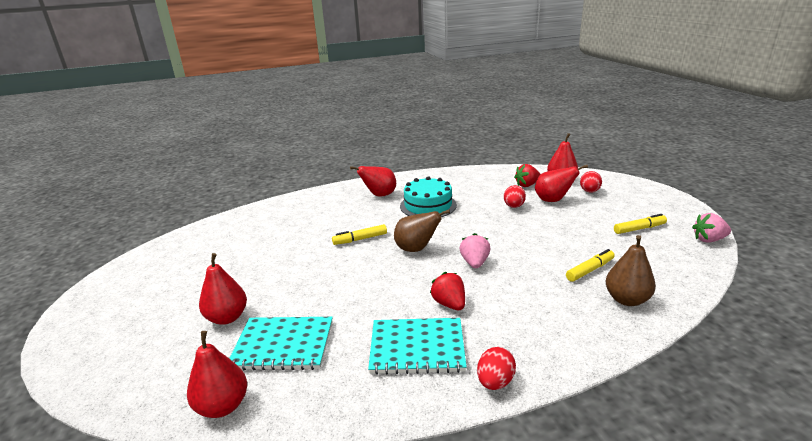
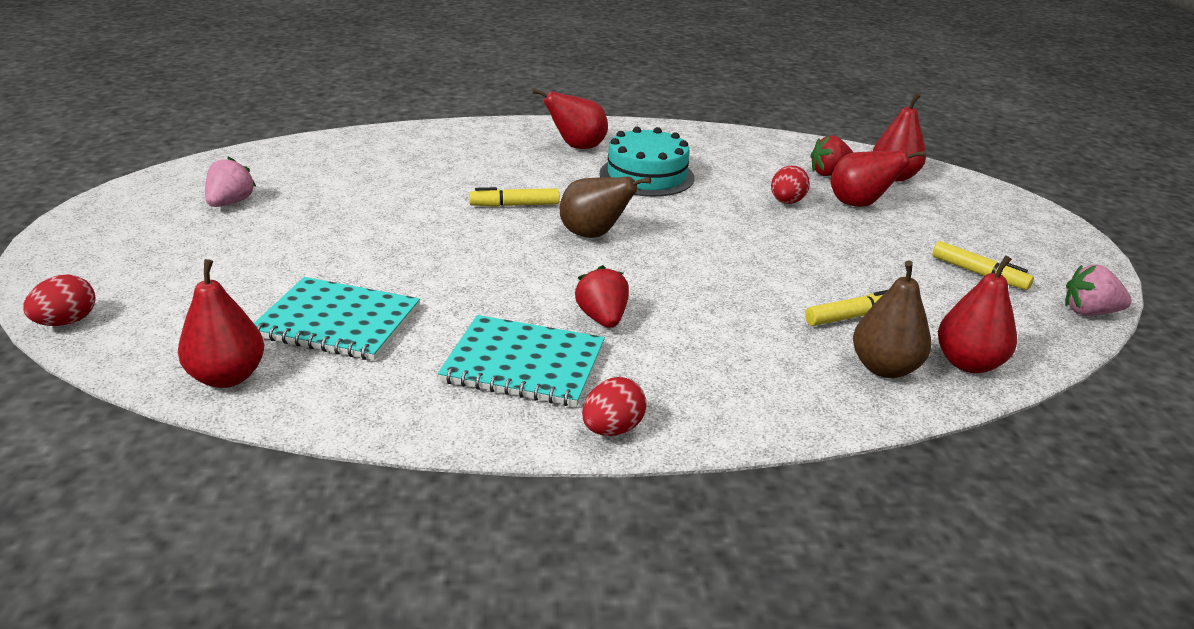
camera: 10 degrees right, 5 degrees up
(227, 318) = (276, 272): red pear -> red pear (968, 363)
(474, 263) = (673, 271): pink strawberry -> pink strawberry (230, 203)
(589, 191) = (931, 202): red egg -> red egg (67, 322)
(639, 229) = (979, 273): yellow marker -> yellow marker turned 45 degrees clockwise

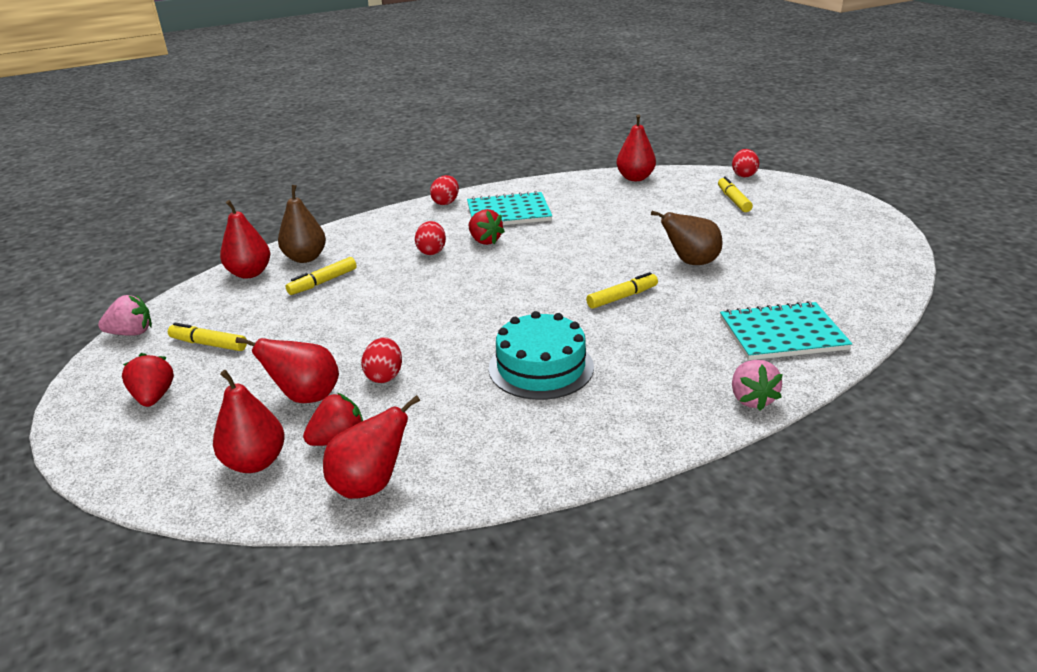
camera: 160 degrees right, 0 degrees up
(186, 280) = (733, 200): none -> yellow marker
(230, 203) = (812, 241): pink strawberry -> pink strawberry (751, 399)
(338, 322) = (623, 205): turquoise notebook -> turquoise notebook (782, 334)
(577, 147) = (647, 387): red pear -> red pear (370, 485)
(594, 235) = (536, 290): brown pear -> brown pear (690, 262)
(688, 323) = (431, 251): none -> red egg
(1009, 237) = (154, 397): none -> red strawberry

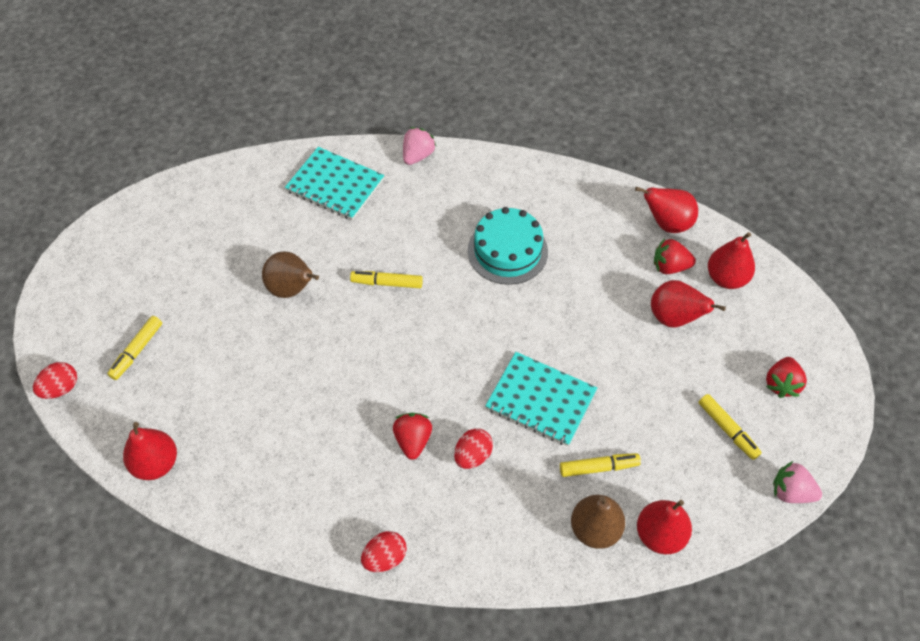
camera: 145 degrees left, 25 degrees up
(384, 376) = (612, 306): red egg -> none
(508, 212) = (345, 482): turquoise notebook -> turquoise notebook (541, 400)

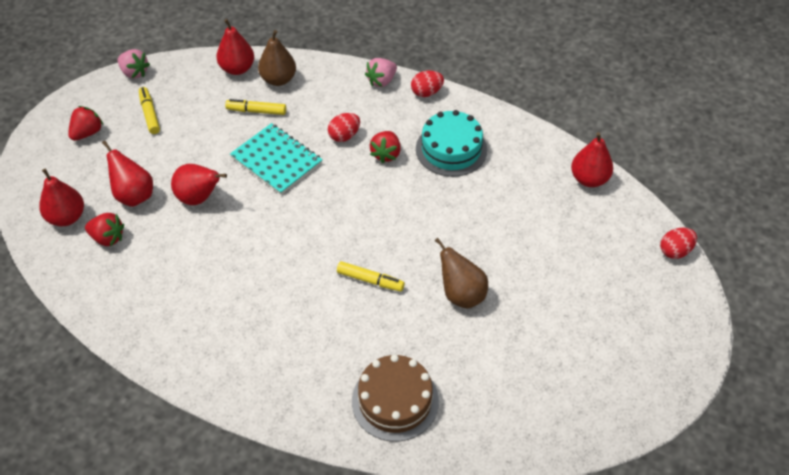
camera: 165 degrees left, 5 degrees down
(137, 351) = (609, 268): yellow marker -> none
(335, 185) = (395, 401): turquoise notebook -> brown cake
(417, 155) = (293, 418): pink strawberry -> pink strawberry (381, 81)
(507, 251) = (245, 286): turquoise cake -> turquoise cake (451, 149)
(667, 224) = (82, 278): red pear -> red pear (199, 198)

